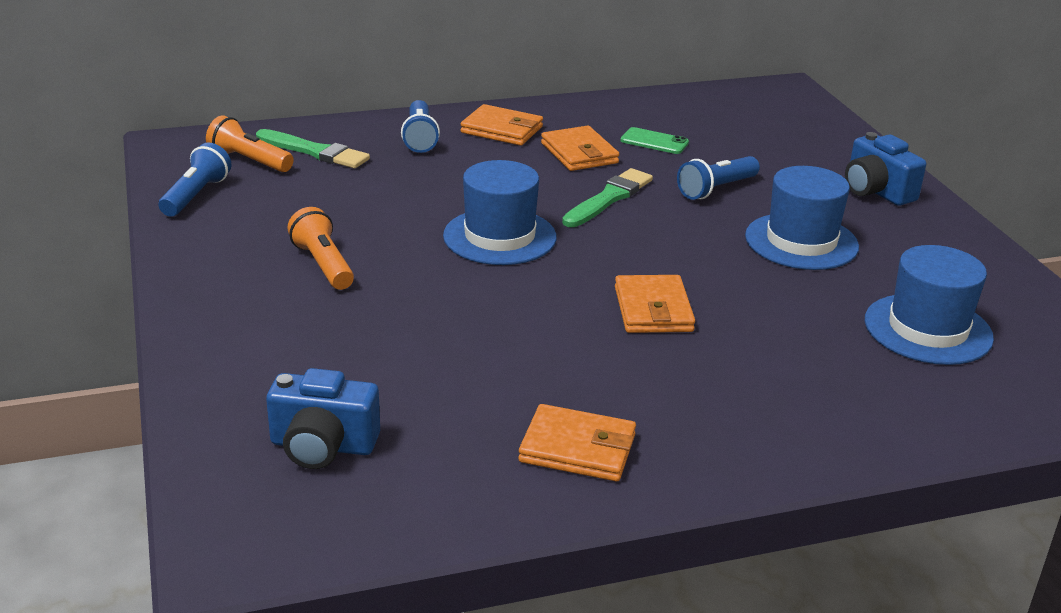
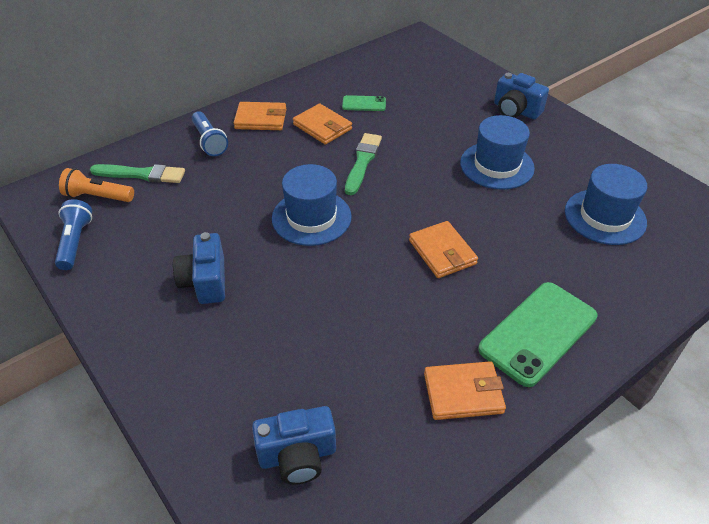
camera: 20 degrees left, 15 degrees up
(323, 265) = (205, 281): orange flashlight -> blue camera
(716, 189) = (424, 135): blue flashlight -> none
(729, 420) = (538, 333): none -> green phone

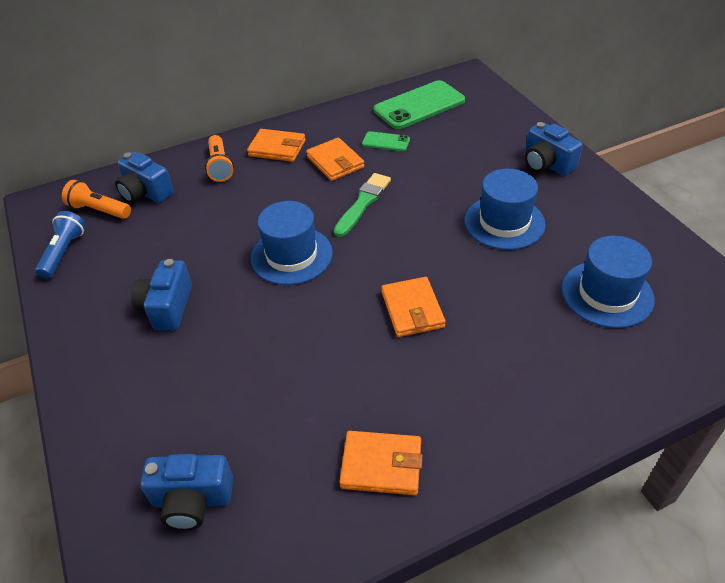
camera: 15 degrees right, 0 degrees up
(141, 174) = (146, 193): green brush -> blue camera
(209, 141) = (220, 166): blue flashlight -> orange flashlight
(538, 333) = (485, 413): green phone -> green phone (419, 105)

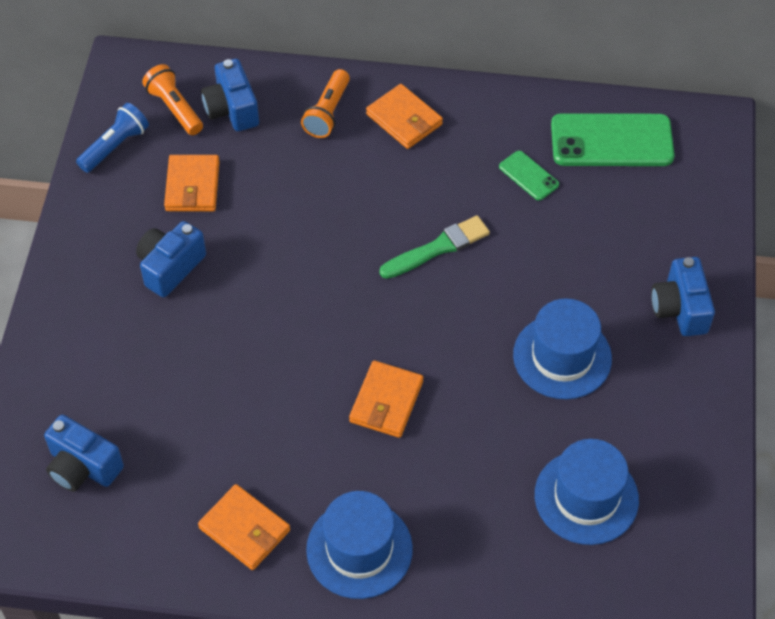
camera: 30 degrees right, 10 degrees up
(291, 255) = (320, 273): blue hat -> blue hat (359, 549)
(335, 162) = (451, 175): orange wallet -> orange wallet (192, 186)

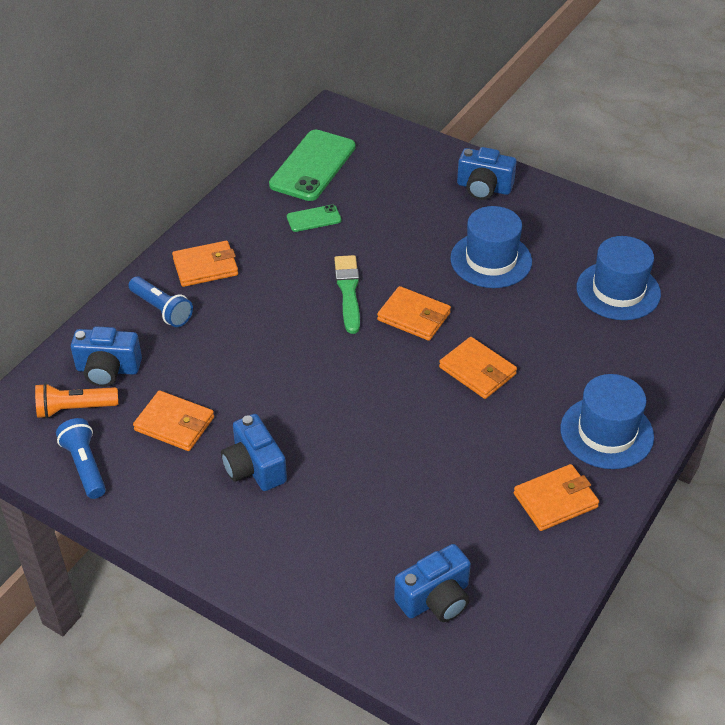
camera: 65 degrees left, 10 degrees down
(328, 113) = (162, 309): orange flashlight -> blue flashlight
(433, 318) = (414, 316): none -> orange wallet

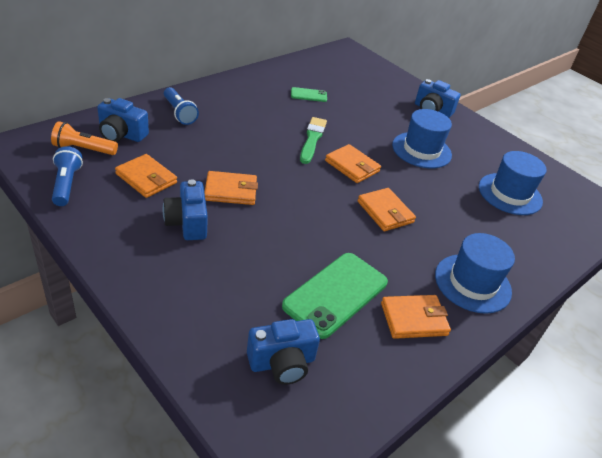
camera: 10 degrees right, 5 degrees down
(205, 267) = (222, 99): orange wallet -> orange wallet (230, 191)
(313, 166) = (322, 69): green phone -> green phone (336, 294)

